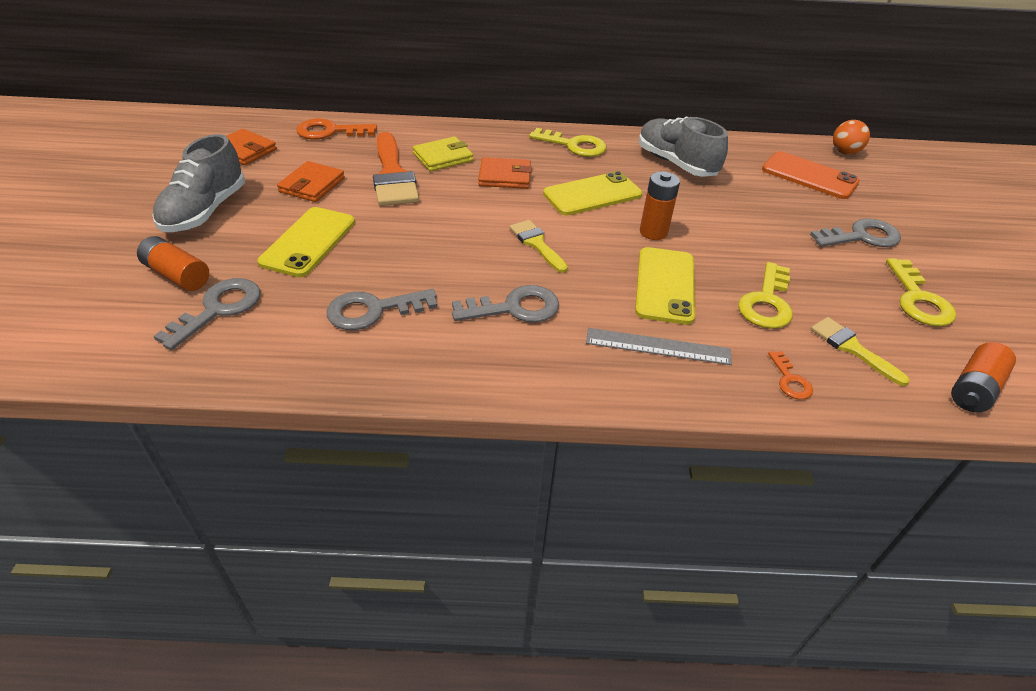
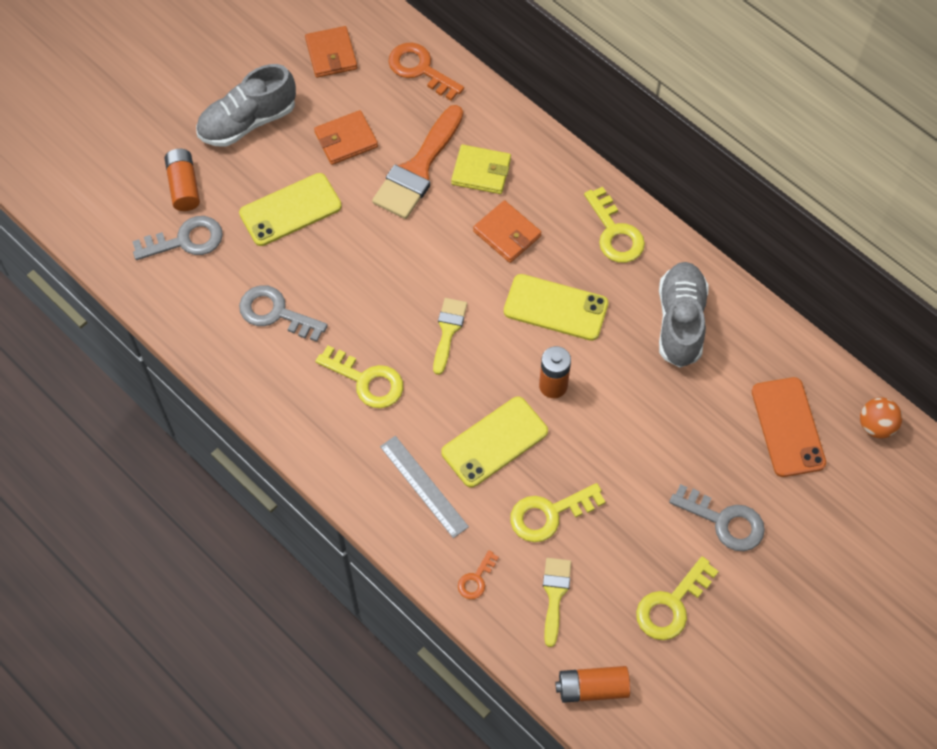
camera: 45 degrees right, 20 degrees up
(515, 308) = (367, 381): grey key -> yellow key

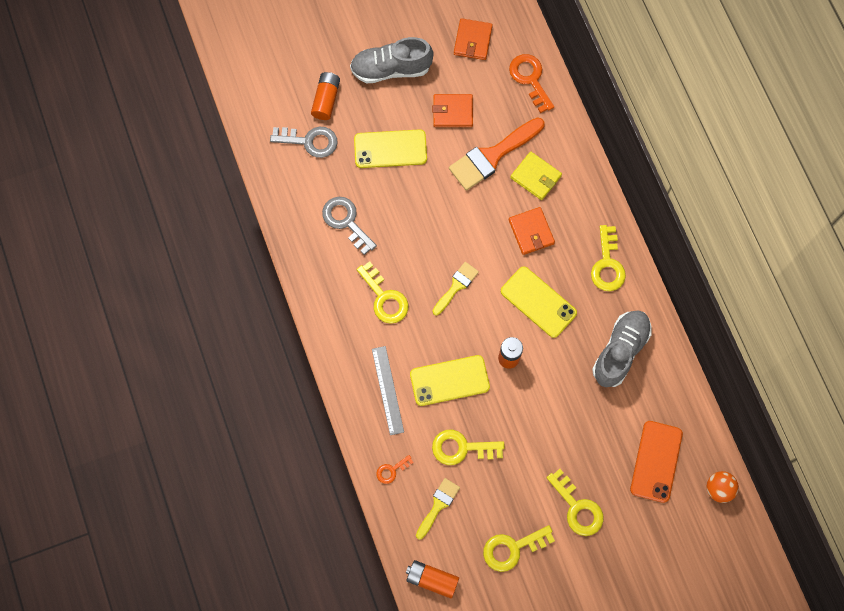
camera: 25 degrees right, 10 degrees up
(724, 521) = (577, 508): grey key -> yellow key

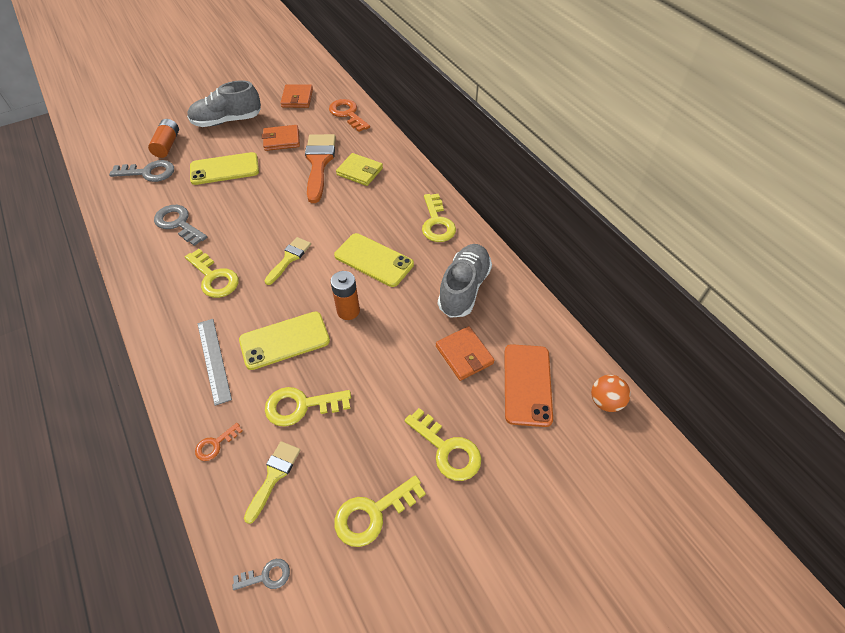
camera: 10 degrees left, 20 degrees down
(432, 579) = (266, 576): orange battery -> grey key
(492, 156) = (319, 163): orange brush -> orange brush turned 135 degrees clockwise
(531, 232) = (360, 209): orange wallet -> orange wallet (464, 355)

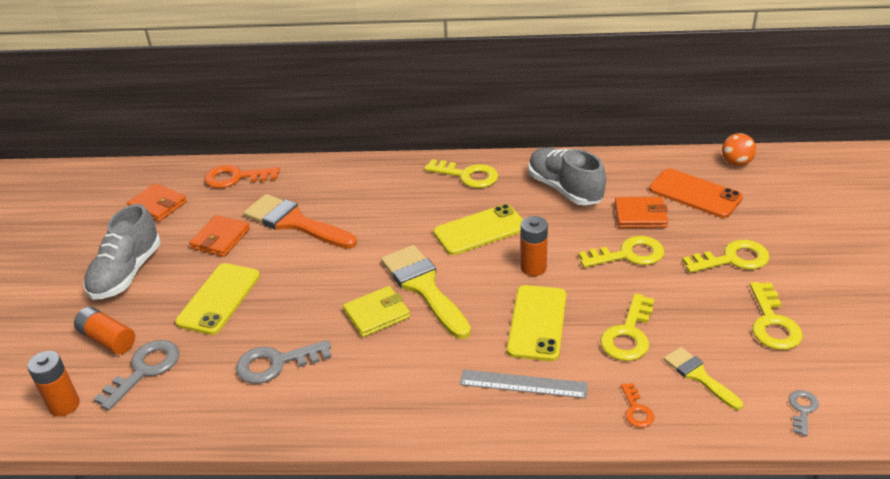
camera: 55 degrees left, 15 degrees down
(109, 158) = (64, 405): none -> orange battery
(214, 278) = (399, 353): yellow key -> yellow key (628, 254)
(289, 258) = (423, 287): yellow brush -> yellow brush, size x1.77
(360, 171) = (341, 199): yellow wallet -> yellow wallet (377, 314)

